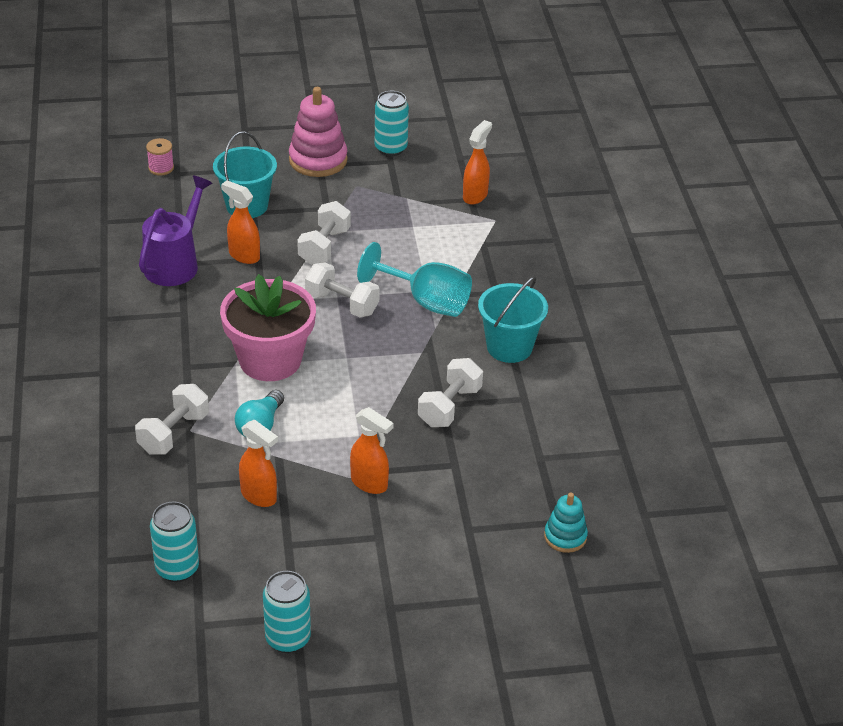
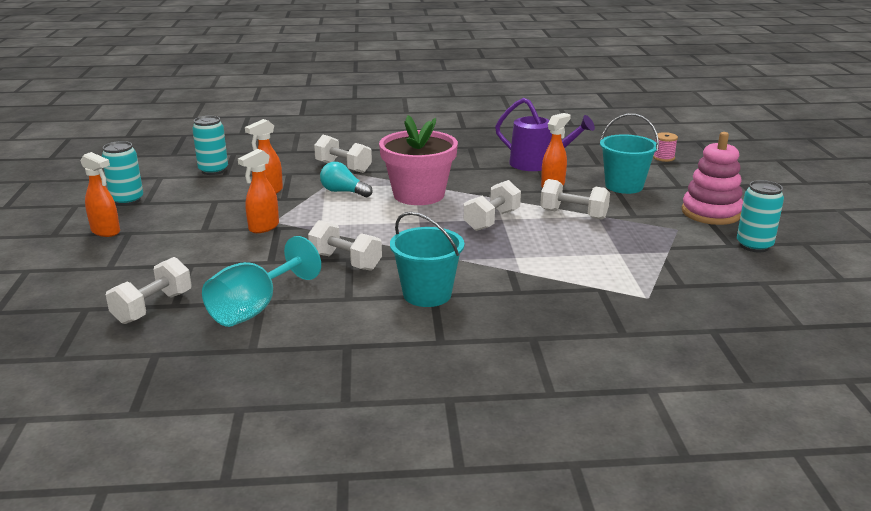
camera: 95 degrees right, 15 degrees down
(426, 301) = (498, 256): turquoise goblet -> turquoise goblet (255, 308)
(475, 196) = (689, 288): orange spray bottle -> orange spray bottle (106, 232)
(565, 536) = (153, 307): turquoise stacking toy -> white dumbbell

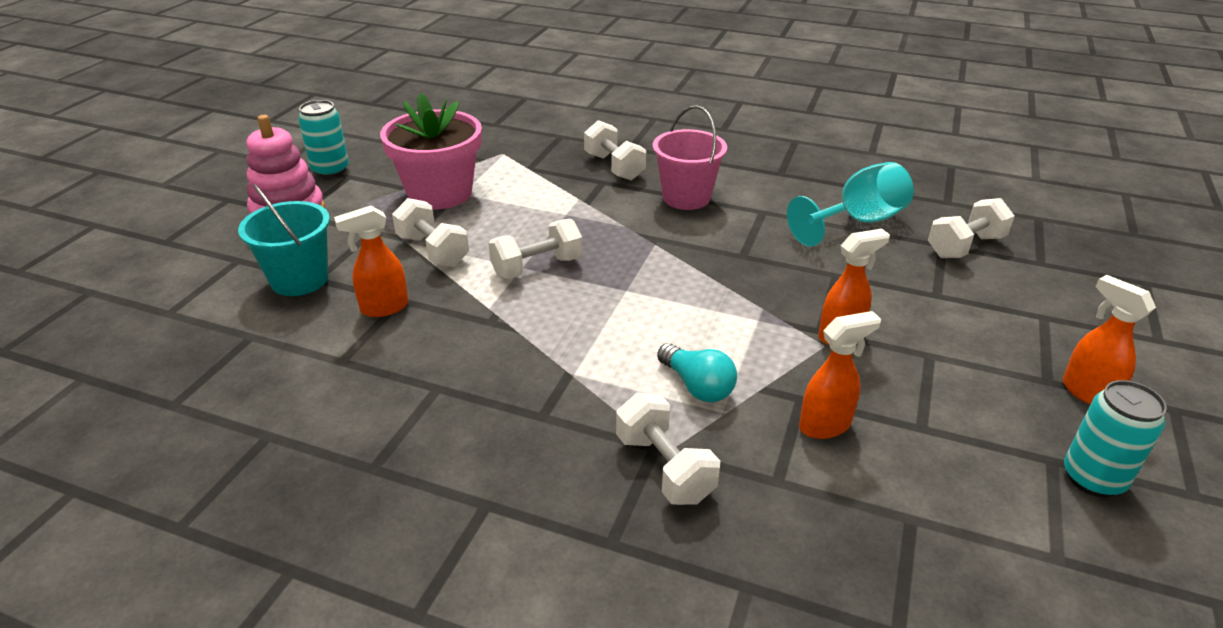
camera: 155 degrees left, 10 degrees up
(213, 170) = (939, 548): turquoise can -> none
(345, 262) = (749, 252): white dumbbell -> white dumbbell (614, 167)
(419, 195) = (587, 344): pink flower pot -> pink flower pot (440, 193)
(427, 294) = (686, 197): turquoise bucket -> pink bucket
(538, 164) = (335, 365): purple watering can -> none
(663, 158) = (139, 322): pink spool -> none

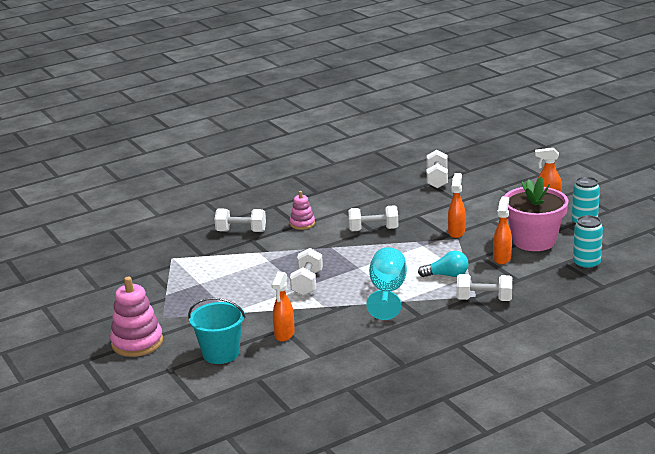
camera: 50 degrees left, 10 degrees down
(330, 170) = (102, 317): turquoise can -> turquoise can (586, 264)
(433, 251) = (249, 307): white dumbbell -> white dumbbell (373, 230)
(440, 193) = (189, 289): pink flower pot -> pink flower pot (534, 241)
(686, 197) = (302, 224): pink bucket -> pink stacking toy
(857, 222) = (385, 193): turquoise goblet -> turquoise goblet (387, 292)

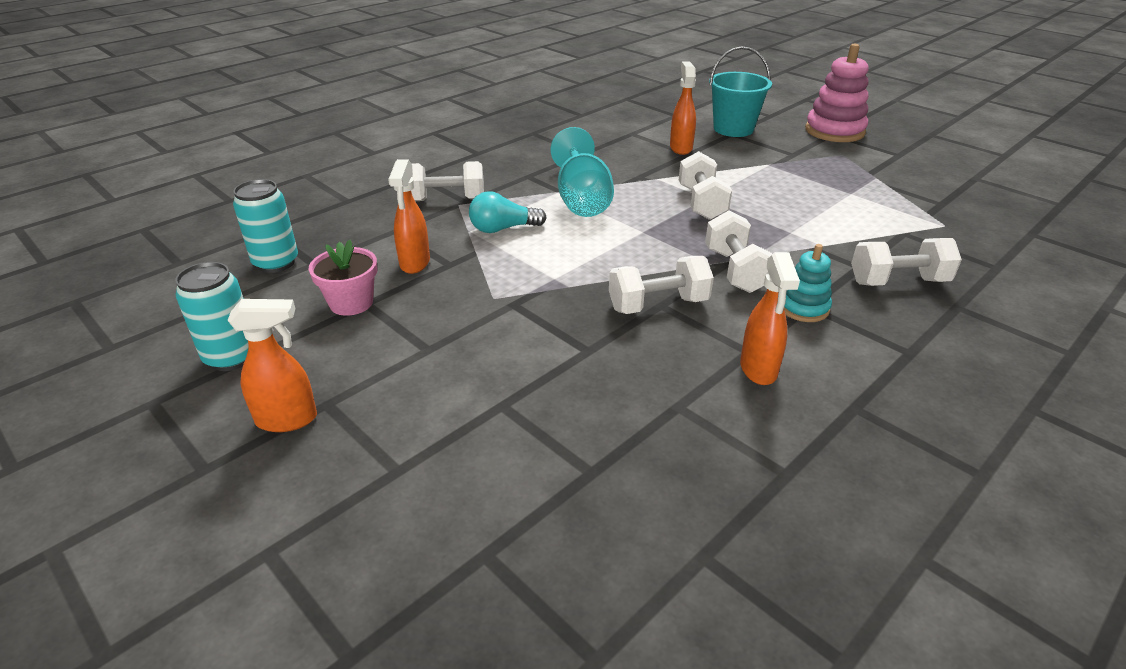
camera: 165 degrees right, 10 degrees up
(302, 224) = (803, 308): pink stacking toy -> turquoise stacking toy
(437, 179) = (573, 493): white dumbbell -> white dumbbell (735, 270)
(456, 232) = (497, 311): orange spray bottle -> orange spray bottle (758, 370)
(534, 241) = (351, 303): pink flower pot -> pink flower pot, size x0.54

